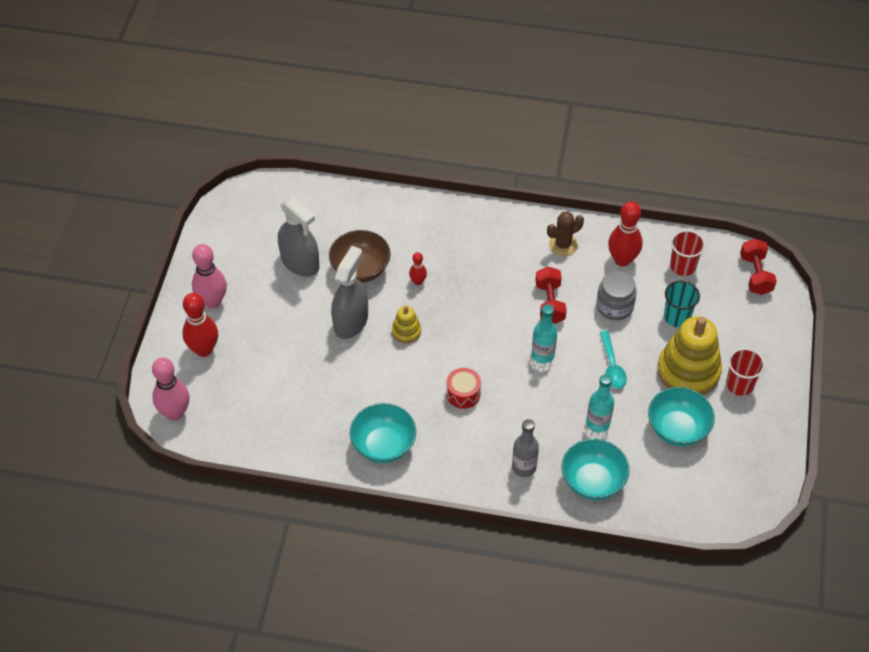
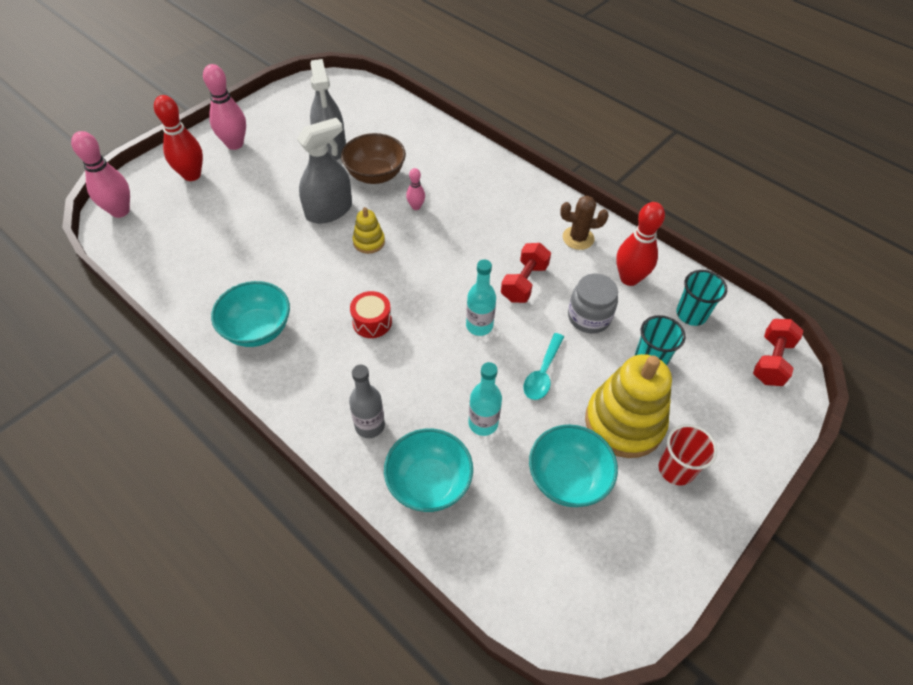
camera: 30 degrees right, 0 degrees up
(418, 281) = (416, 207): red bowling pin -> pink bowling pin
(682, 266) = (691, 314): red cup -> turquoise cup

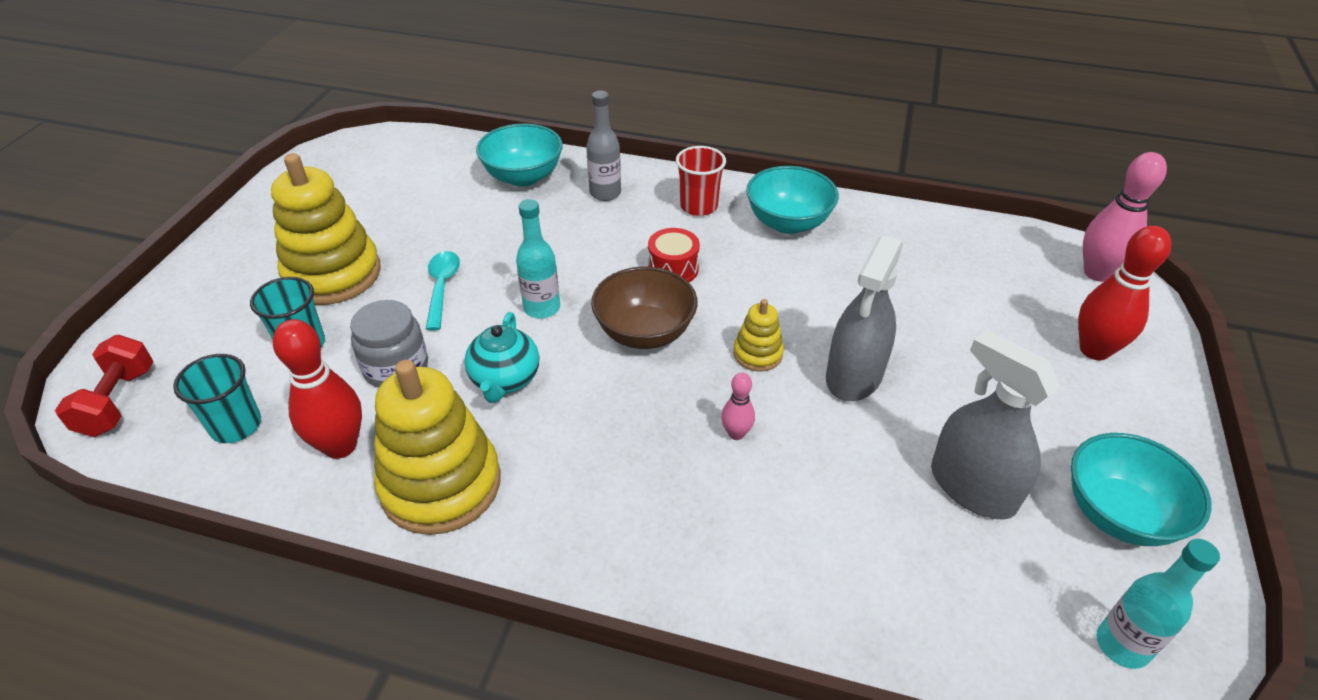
camera: 155 degrees right, 10 degrees down
(235, 144) = (1116, 425): pink bowling pin -> none
(375, 175) = (848, 464): brown bowl -> brown bowl (644, 332)
(483, 423) = (492, 227): turquoise bottle -> turquoise bottle (1122, 645)
(524, 282) = (505, 380): red dumbbell -> turquoise teapot
(567, 479) = (389, 216): turquoise bowl -> turquoise bowl (1118, 514)
(578, 238) = (441, 484): brown cactus -> yellow stacking toy
(676, 469) = (271, 255): red cup -> red cup (698, 206)

